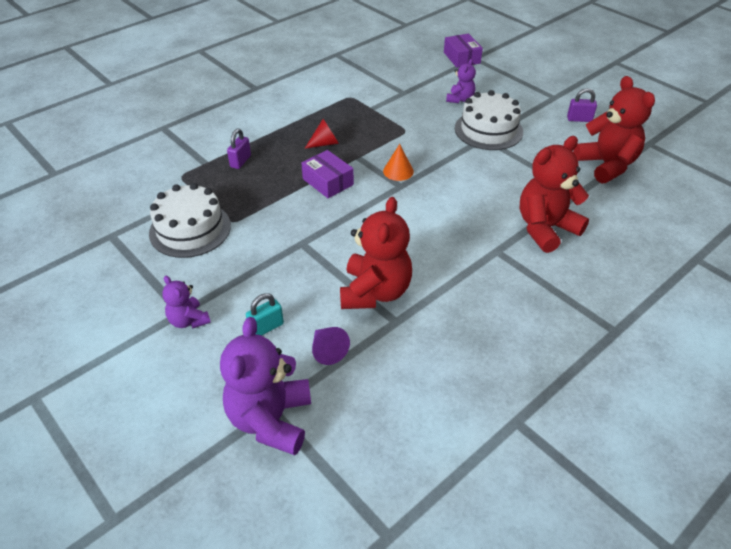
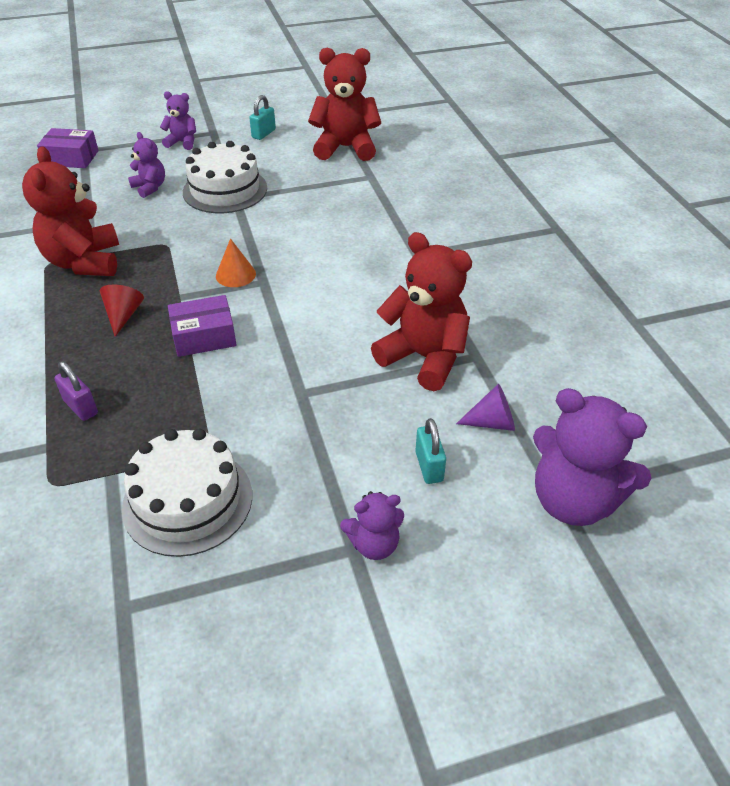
camera: 65 degrees left, 0 degrees up
(526, 90) = (182, 142): none -> purple teddy bear
(545, 228) = (406, 214): red teddy bear -> red teddy bear (84, 262)
(579, 119) = (263, 134): purple padlock -> turquoise padlock

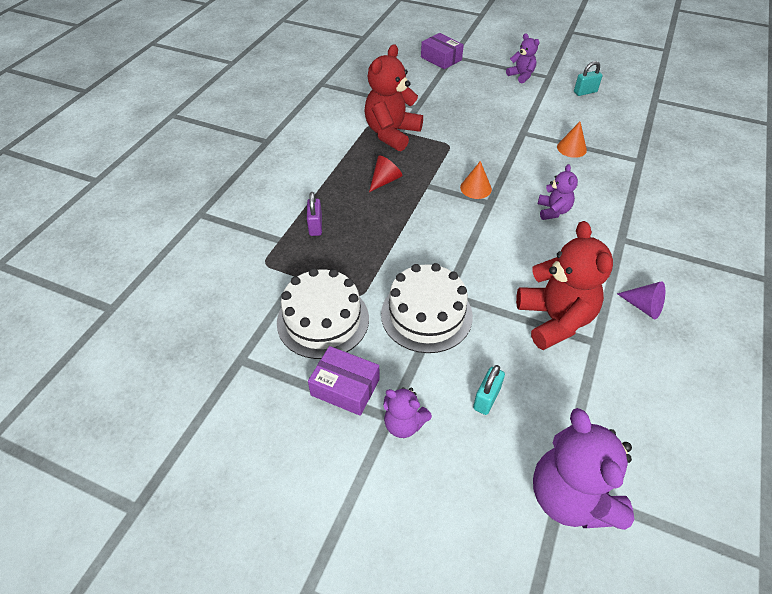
camera: 40 degrees right, 5 degrees up
(150, 187) = (472, 100): purple teddy bear -> purple teddy bear (553, 211)
(204, 336) = (420, 220): purple box -> purple box (345, 387)
(225, 190) = (520, 123): white cake -> white cake (426, 315)
(298, 192) = (571, 148): none -> orange cone
(345, 148) = (640, 129): red teddy bear -> none
(492, 422) = (562, 398): purple cone -> purple cone (643, 307)

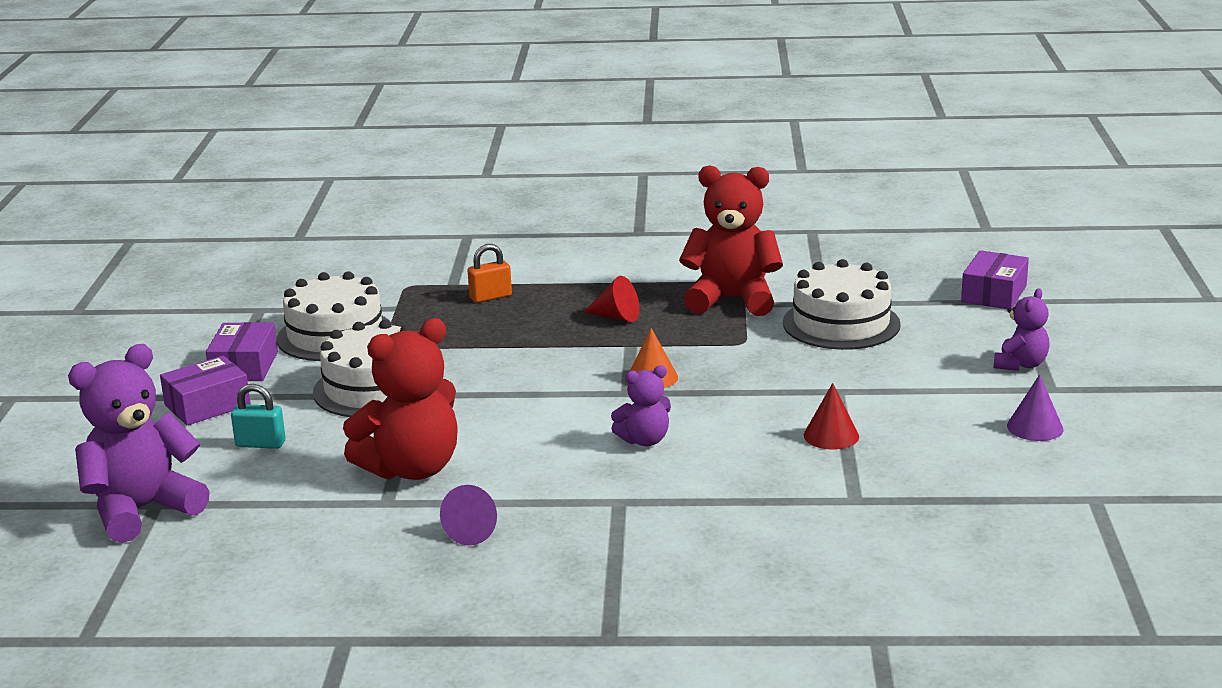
camera: 70 degrees right, 25 degrees down
(315, 226) = (490, 297): purple padlock -> orange padlock
(404, 424) = (207, 405): purple teddy bear -> purple box
(446, 109) = (841, 323): none -> white cake
(571, 148) = (831, 435): orange cone -> red cone
(585, 92) = (1035, 427): turquoise padlock -> purple cone

